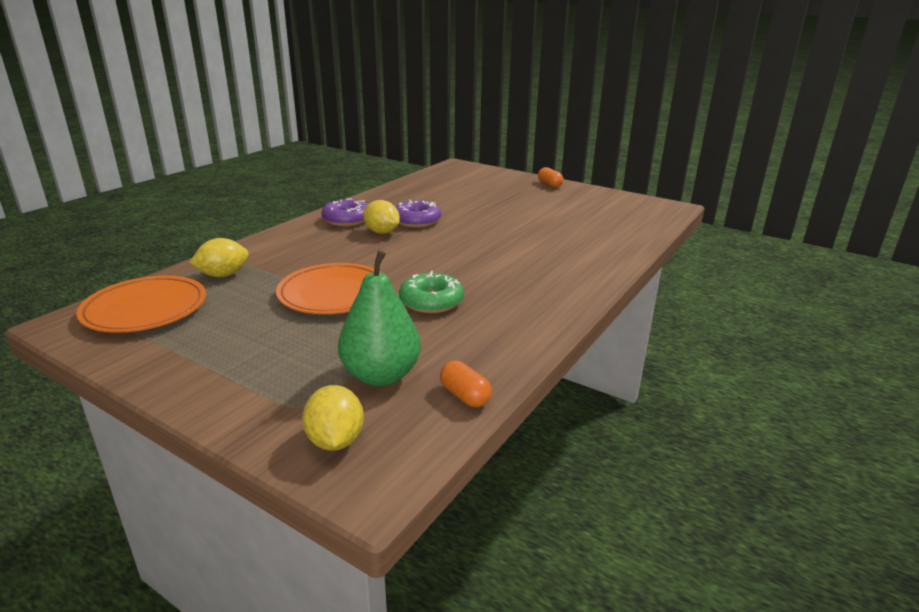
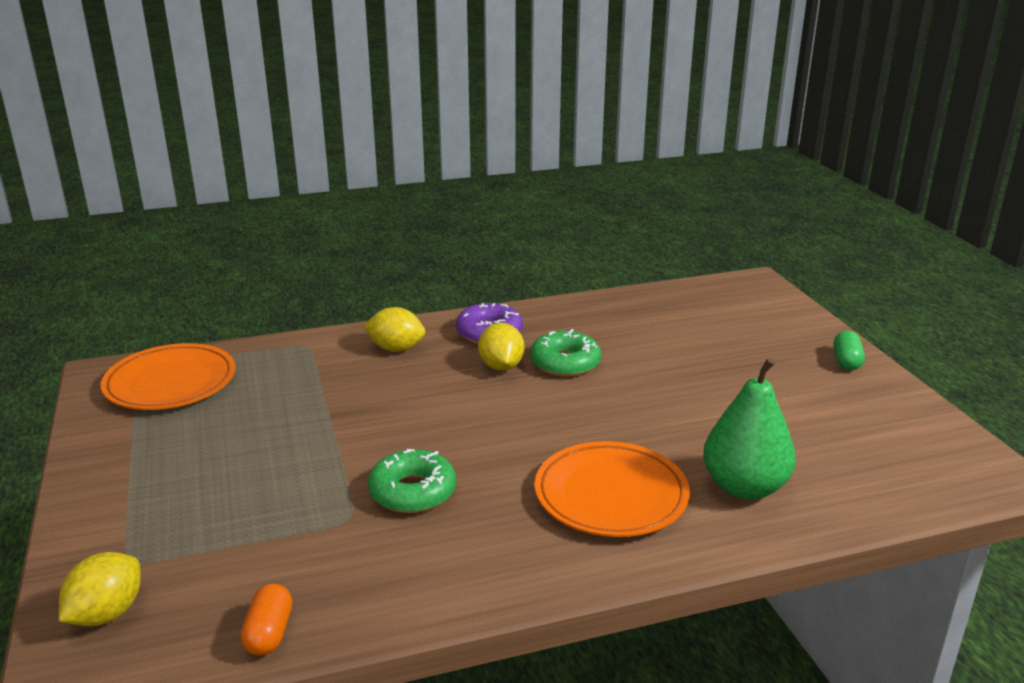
camera: 40 degrees right, 0 degrees up
(223, 275) = (277, 366): yellow lemon -> yellow lemon (396, 349)
(334, 294) = (336, 435): orange plate -> orange plate (611, 495)
(381, 375) = (236, 562): green pear -> green pear (744, 487)
(416, 221) = (565, 363): purple donut -> green donut
(549, 185) = (846, 361): orange capsule -> green capsule

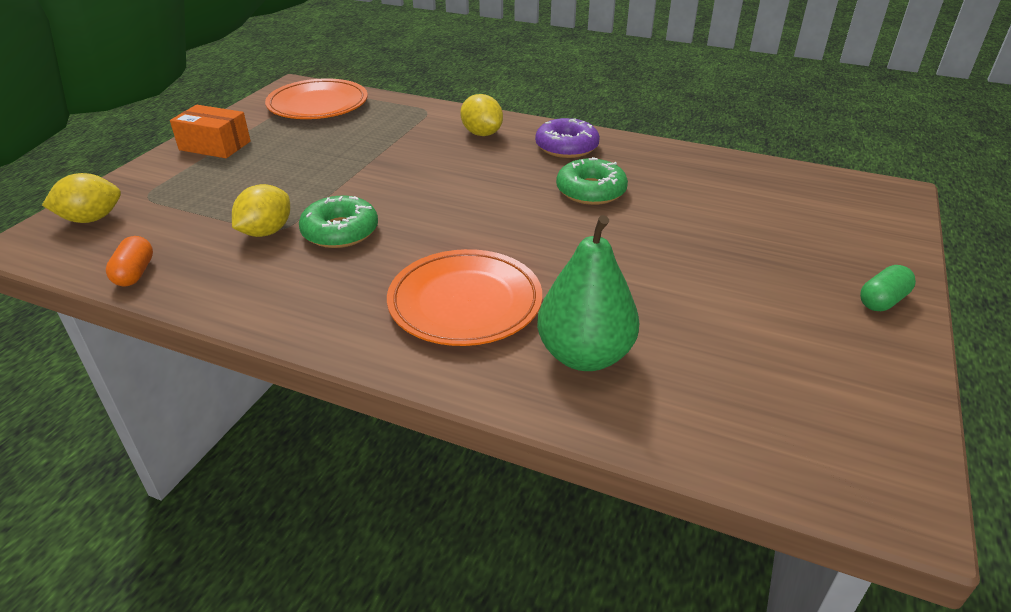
camera: 40 degrees right, 10 degrees up
(120, 473) = (215, 146): none -> orange box
(269, 633) = (135, 273): orange capsule -> orange capsule turned 45 degrees counterclockwise
(501, 366) = (536, 174): yellow lemon -> yellow lemon (266, 232)

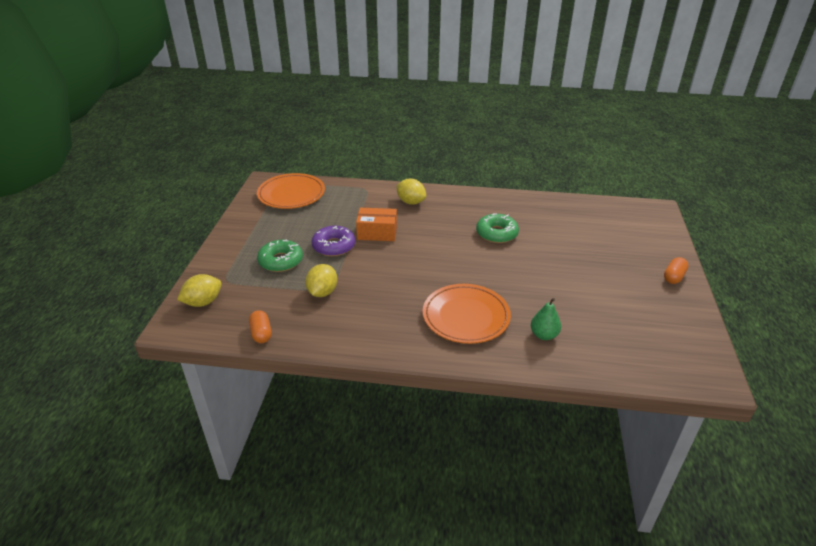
camera: 15 degrees left, 0 degrees up
(215, 146) = (244, 236): orange box -> orange box (377, 233)
(340, 231) = (367, 284): green donut -> green donut (281, 261)
(566, 147) = (467, 204): purple donut -> purple donut (334, 246)
(584, 355) = (544, 335): green pear -> green pear, size x0.56
(882, 301) = (673, 277): green capsule -> orange capsule

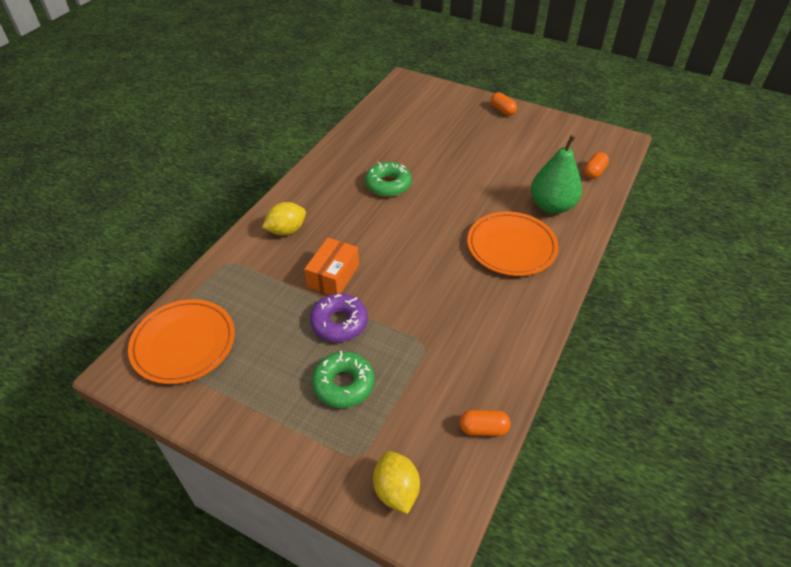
camera: 70 degrees left, 10 degrees up
(322, 292) = (427, 353): yellow lemon -> none
(544, 335) = (552, 206): green pear -> green pear, size x1.77
(628, 360) = (594, 172): none -> orange capsule

